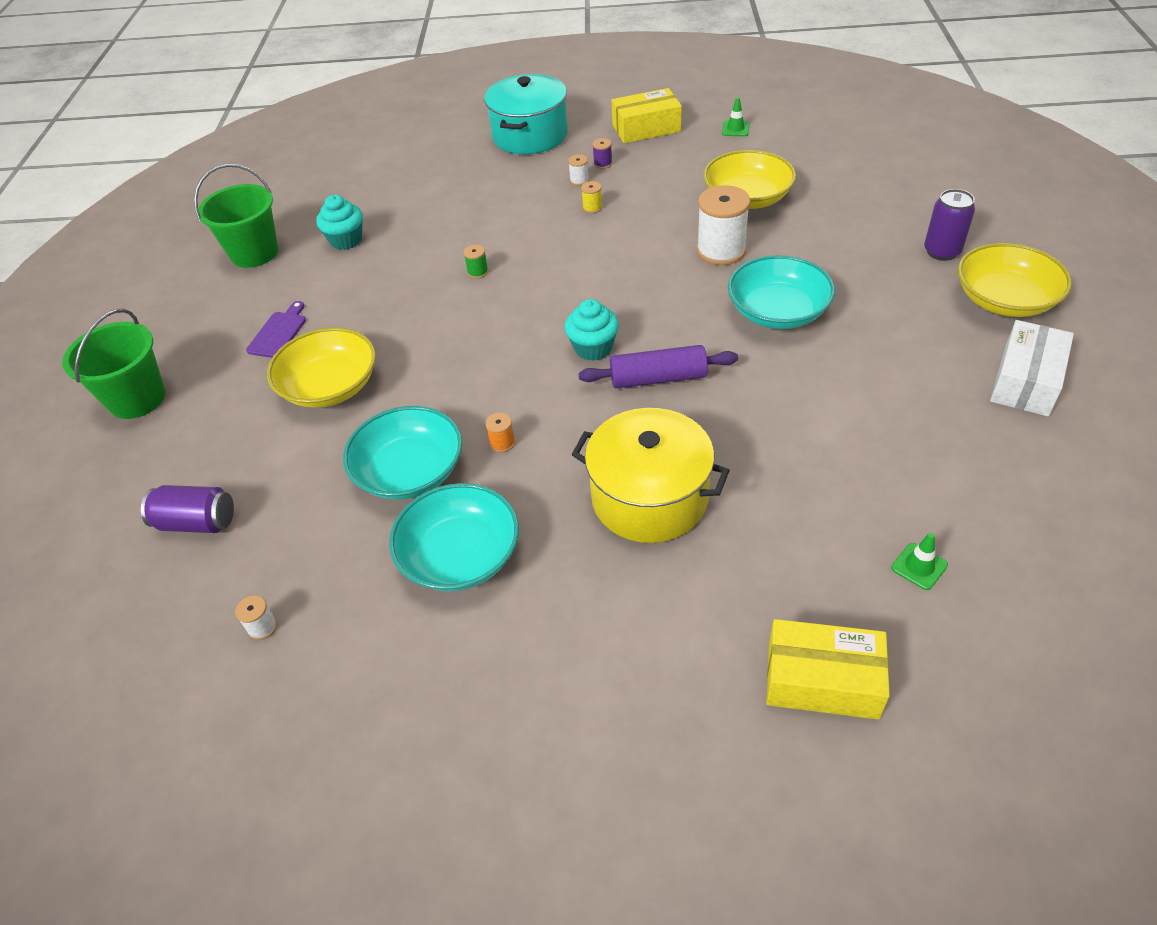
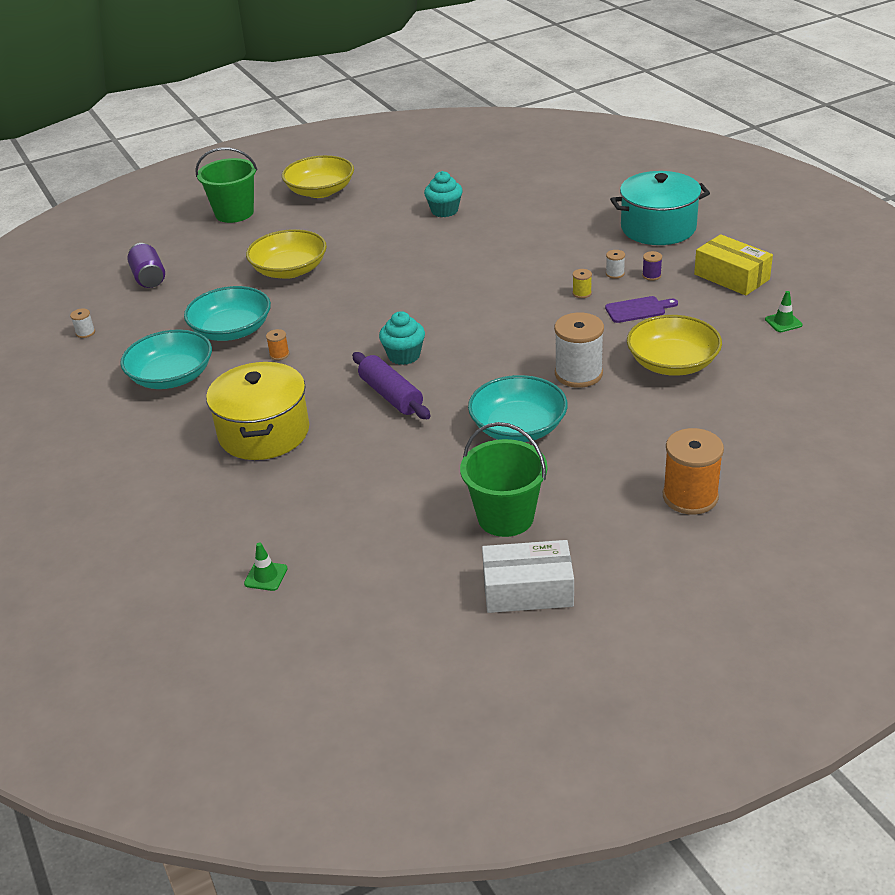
camera: 60 degrees right, 10 degrees down
(254, 253) = (401, 185): green bucket -> green bucket (505, 517)
(279, 333) = (327, 230): purple cutting board -> purple cutting board (638, 309)
(478, 272) = (453, 275): green spool -> none
(822, 680) = (140, 556): yellow box -> none
(942, 251) = (690, 496): purple can -> orange spool
(1005, 300) = (644, 553): yellow bowl -> yellow bowl (320, 191)

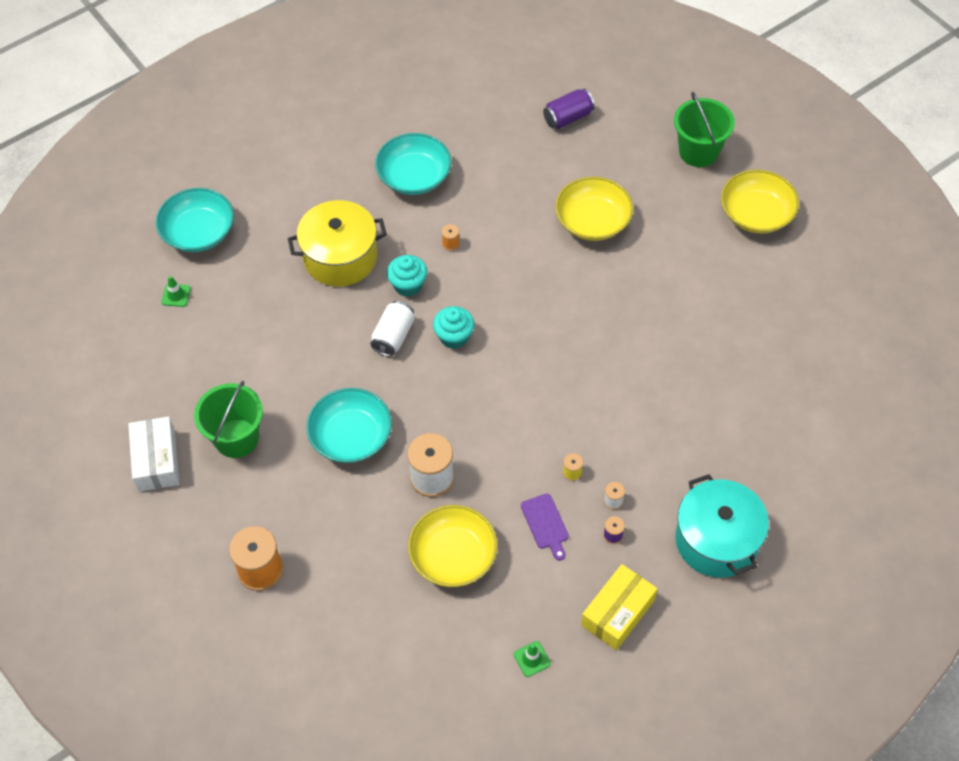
camera: 80 degrees right, 20 degrees up
(85, 333) = (475, 99): white spool -> none
(231, 330) = (486, 200): turquoise bowl -> turquoise bowl (198, 232)
(391, 395) = (393, 336): purple rolling pin -> white can
(444, 211) = (728, 332): turquoise cupcake -> turquoise cupcake (408, 285)

